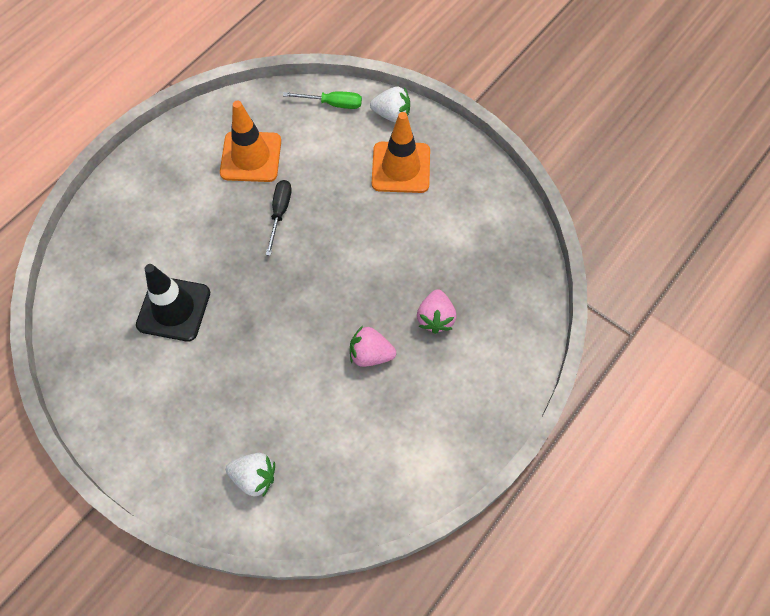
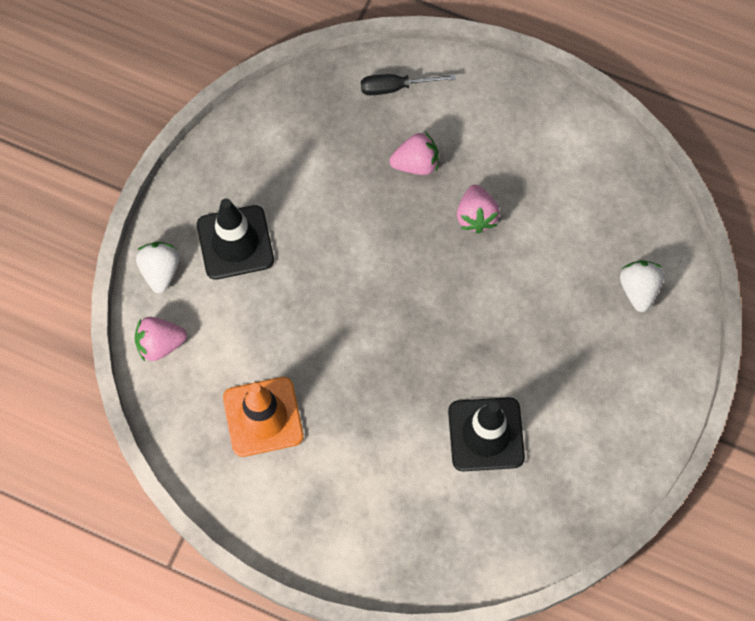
camera: 105 degrees left, 5 degrees up
(280, 213) = (332, 358): black screwdriver -> black screwdriver (395, 87)
(333, 104) = (160, 344): green screwdriver -> pink strawberry
(401, 167) = (235, 242): orange traffic cone -> black traffic cone

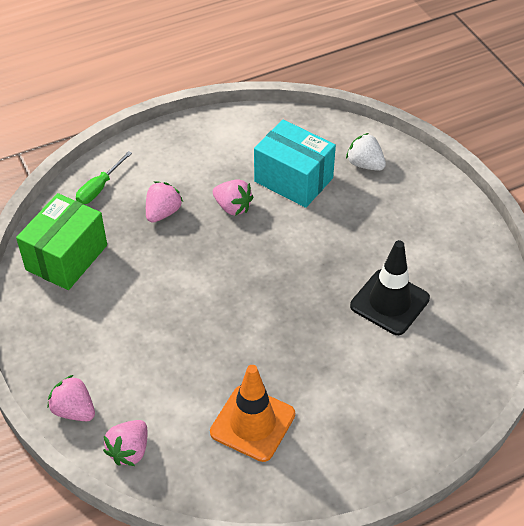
camera: 50 degrees left, 20 degrees down
(160, 271) = (74, 410): white strawberry -> pink strawberry
(235, 242) = (104, 348): black traffic cone -> none
(298, 131) = (66, 257): none -> green box
(395, 87) = (99, 188): black screwdriver -> green screwdriver
(558, 241) = (293, 180): none -> turquoise box

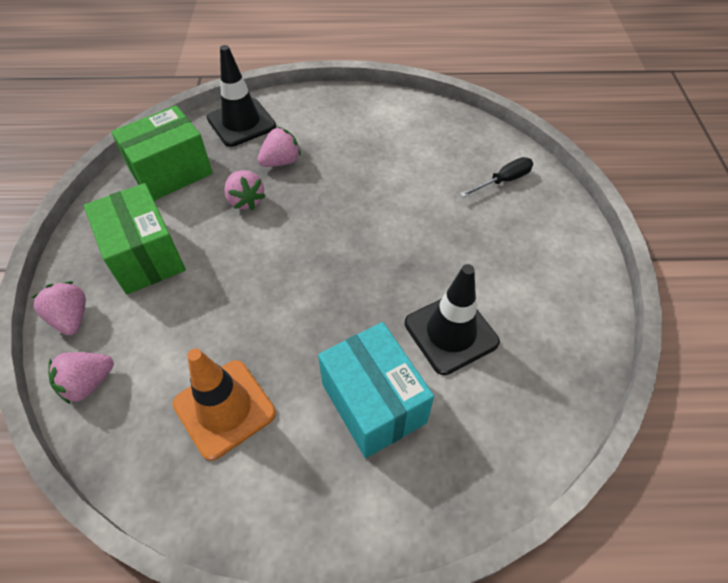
camera: 25 degrees right, 5 degrees up
(99, 188) = (241, 122): green screwdriver -> black traffic cone
(100, 337) = (145, 256): none -> green box
(233, 207) = (348, 178): pink strawberry -> pink strawberry (246, 200)
(293, 180) = (422, 172): turquoise box -> turquoise box (373, 403)
(365, 164) = (503, 181): white strawberry -> black screwdriver

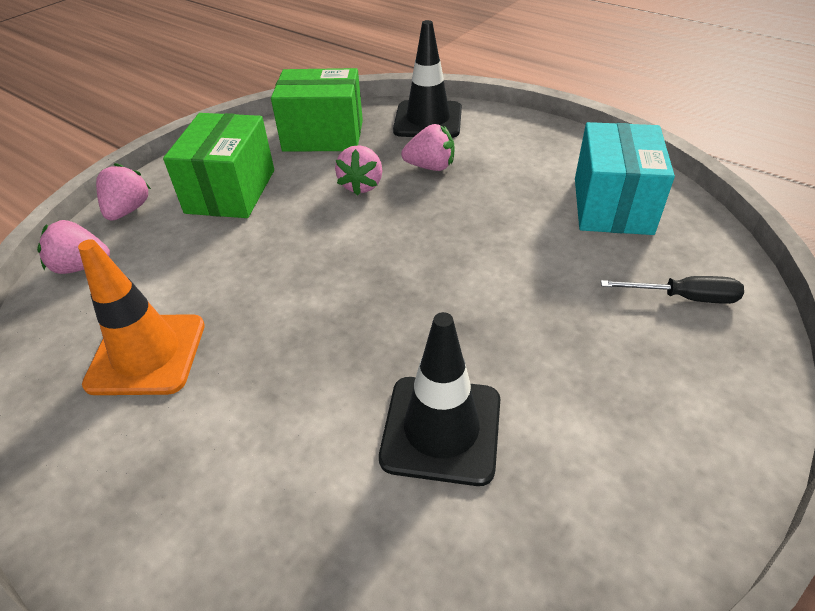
camera: 40 degrees right, 10 degrees down
(373, 403) = (277, 446): turquoise box -> turquoise box (612, 205)

